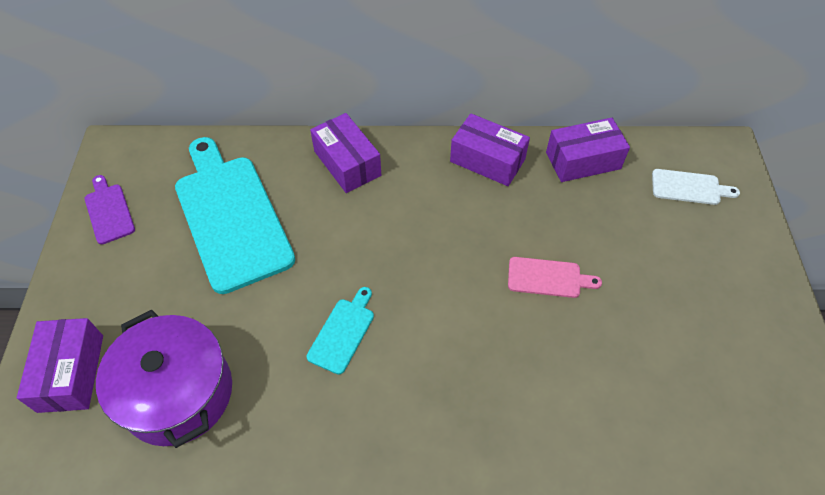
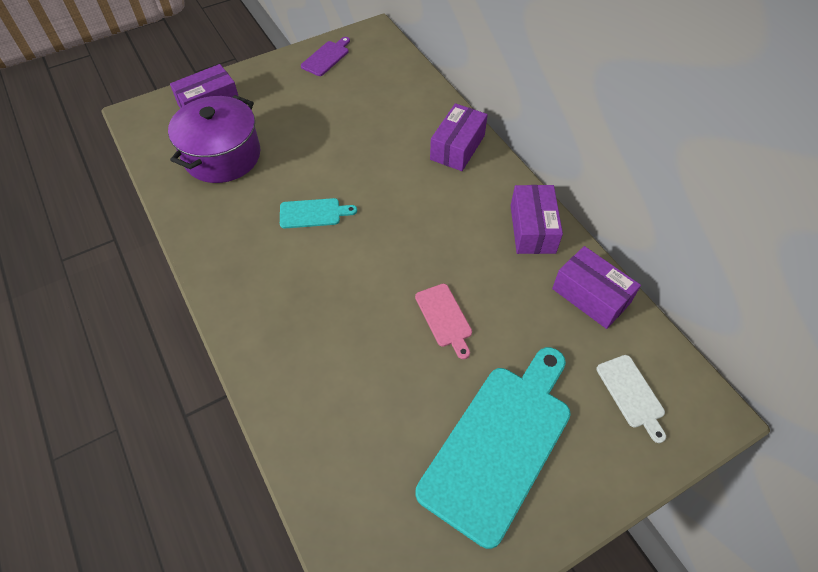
camera: 60 degrees right, 0 degrees up
(231, 216) = (364, 112): turquoise cutting board -> turquoise cutting board (500, 444)

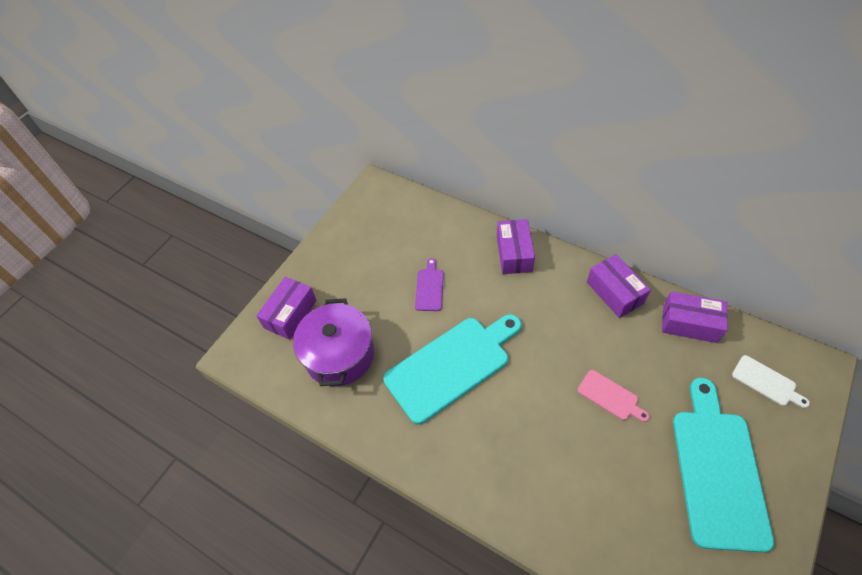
camera: 25 degrees left, 0 degrees up
(313, 213) = (451, 365): turquoise cutting board -> turquoise cutting board, size x2.23
(326, 57) = (354, 224): purple cutting board -> purple cutting board (429, 288)

